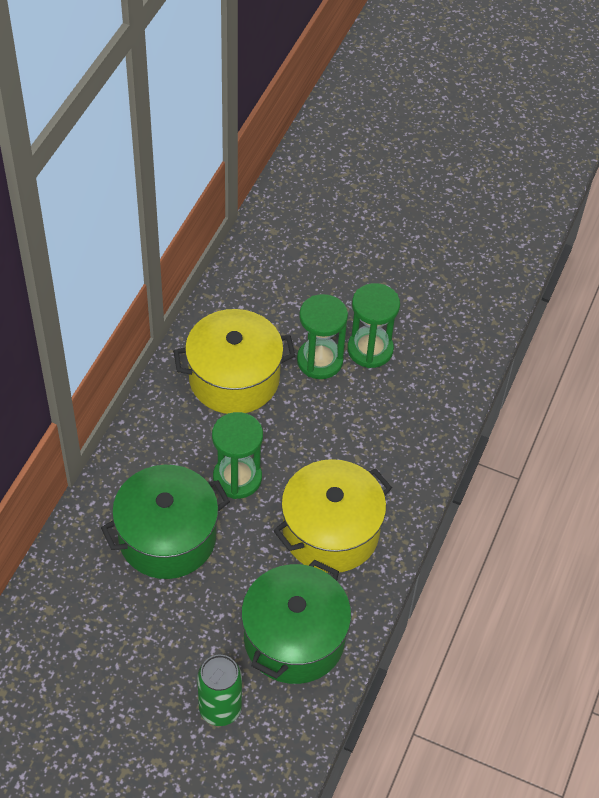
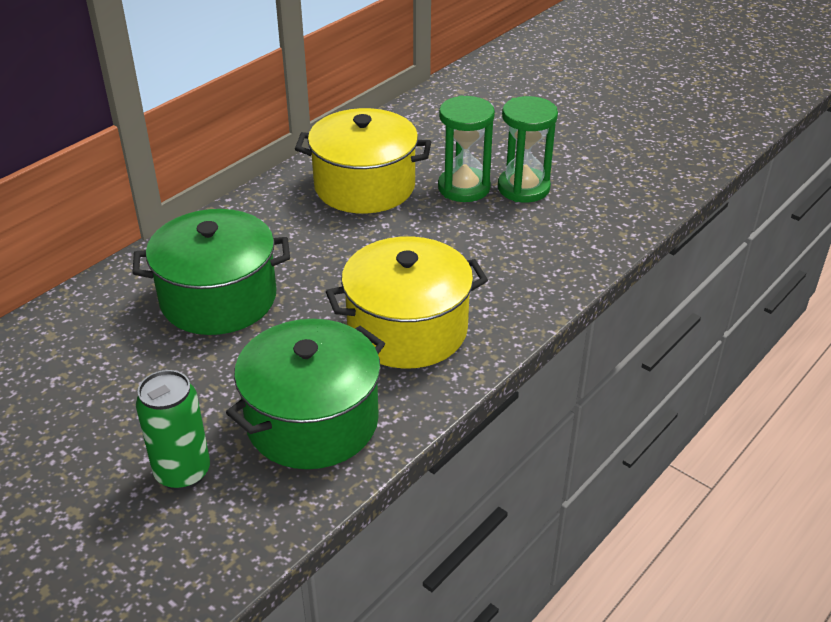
camera: 20 degrees right, 15 degrees down
(237, 478) = (324, 264): green hourglass -> none

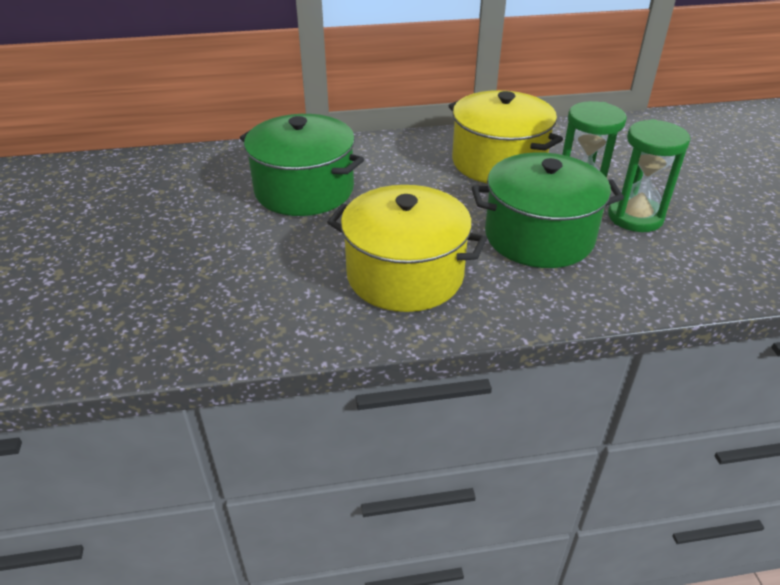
camera: 40 degrees right, 0 degrees up
(182, 472) = (140, 286): green can -> none
(312, 421) = (257, 301): green pot -> green pot (539, 236)

